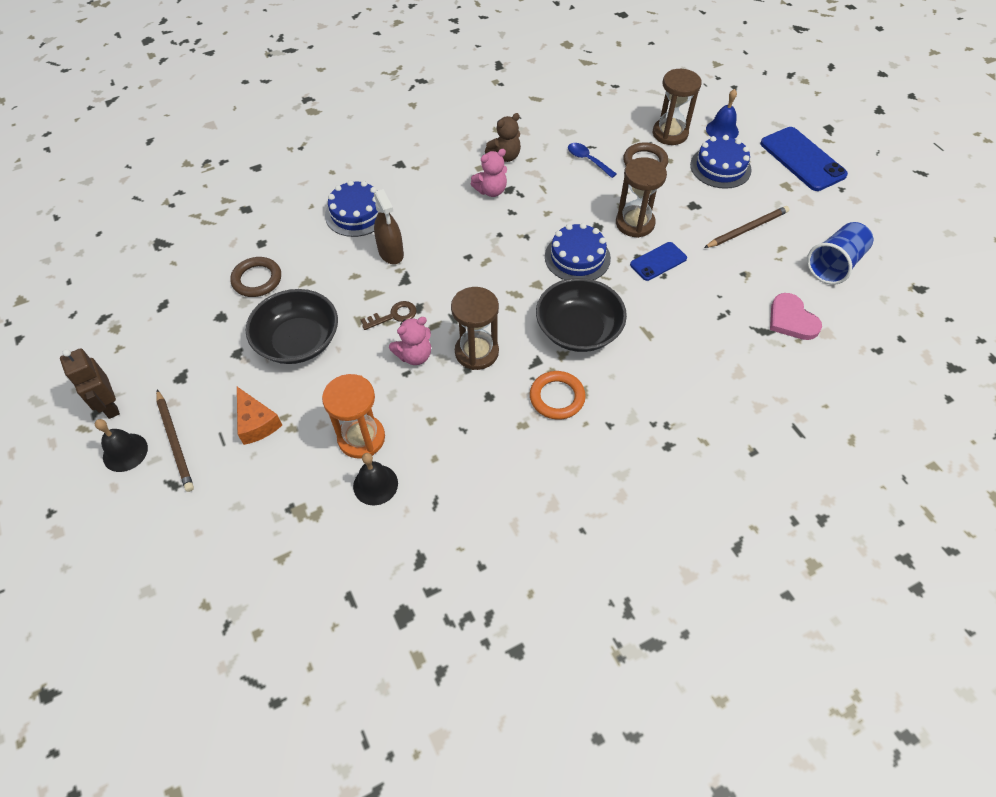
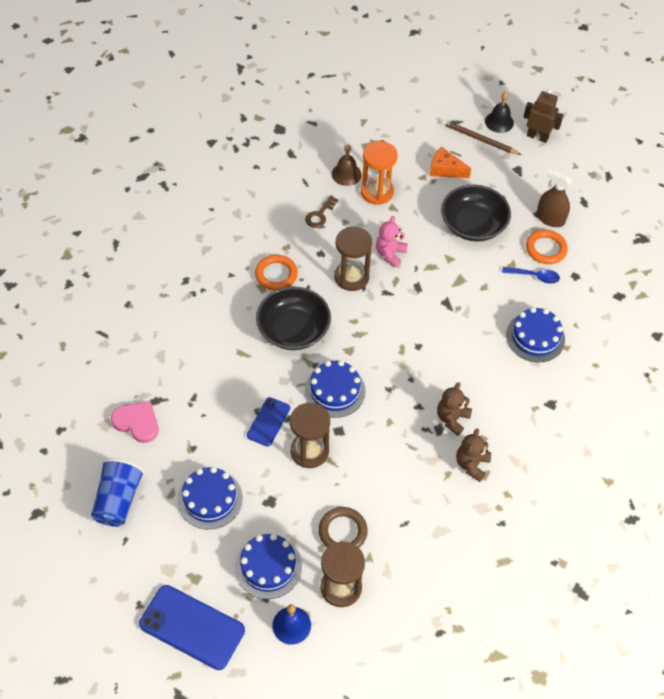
camera: 145 degrees right, 0 degrees up
(257, 279) = (546, 249): brown ring -> orange ring
(375, 484) = (346, 174): black bell -> brown bell
(391, 252) = (477, 318): brown spray bottle -> brown spray bottle (550, 219)
(394, 315) = (428, 273): brown key -> brown key (320, 215)
(491, 191) = (452, 419): pink teddy bear -> brown teddy bear
(588, 160) = (396, 503): blue spoon -> blue spoon (534, 276)
(747, 229) = (210, 499): brown pencil -> blue cake

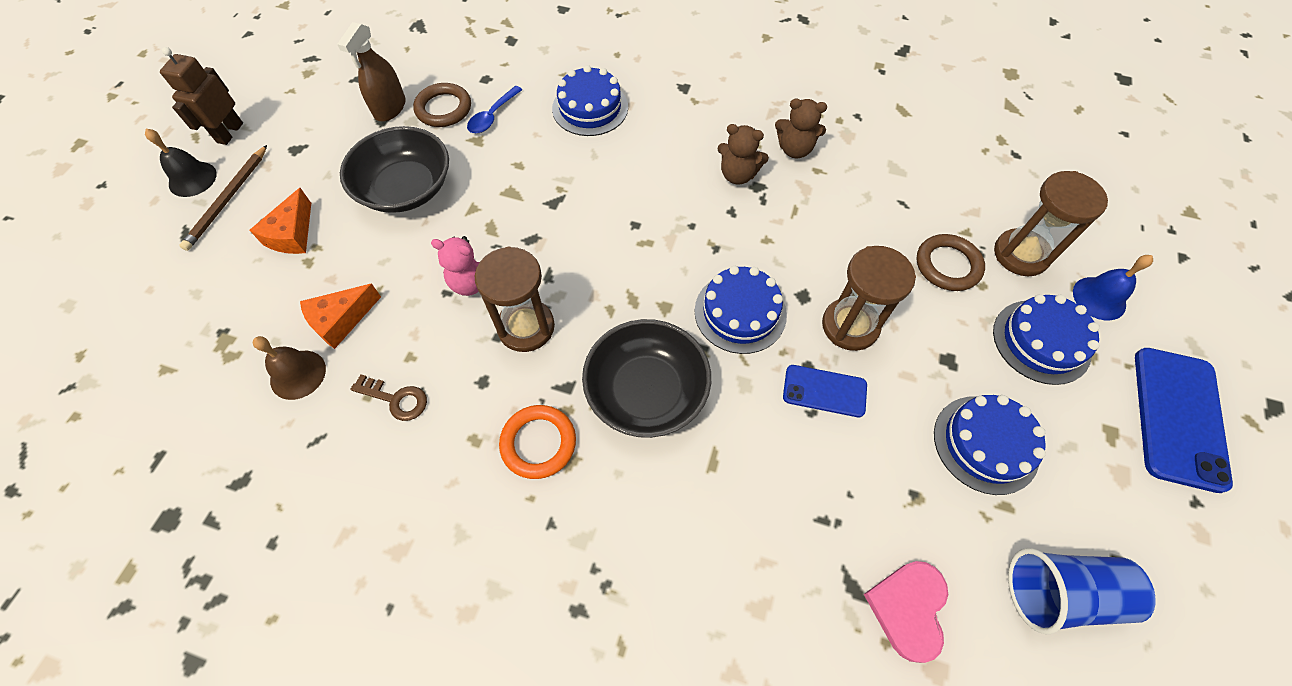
camera: 100 degrees left, 5 degrees up
(377, 192) = (341, 320): orange hourglass -> orange cheese
(534, 276) = (492, 116): blue spoon -> blue spoon turned 150 degrees counterclockwise
(546, 249) = (443, 109): orange ring -> brown ring

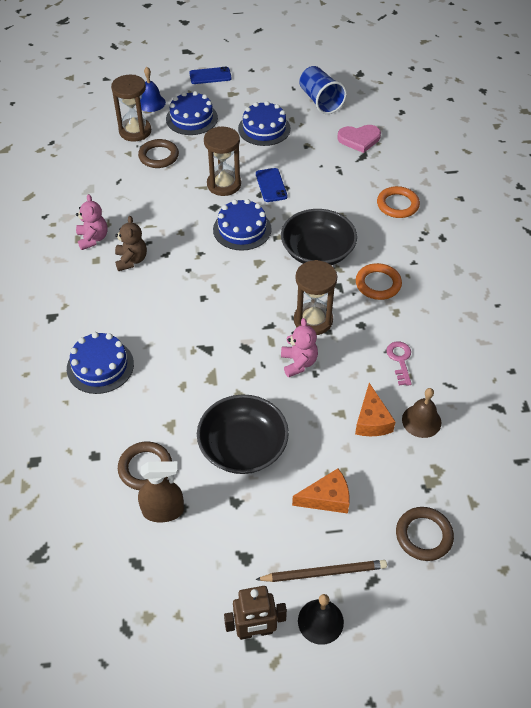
camera: 115 degrees left, 10 degrees down
(179, 300) = (424, 535): none -> brown ring
(341, 320) = (372, 420): orange cheese -> orange cheese turned 60 degrees clockwise
(396, 399) = (400, 360): brown key -> pink key
(492, 116) = (138, 427): blue spoon -> none
(694, 577) = (397, 205): none -> orange ring
(794, 149) = (93, 239): brown teddy bear -> pink teddy bear
(1178, 417) = (210, 76): blue phone -> blue phone, size x0.58

